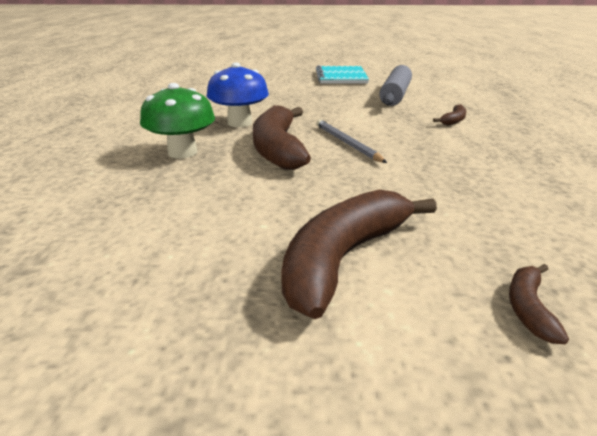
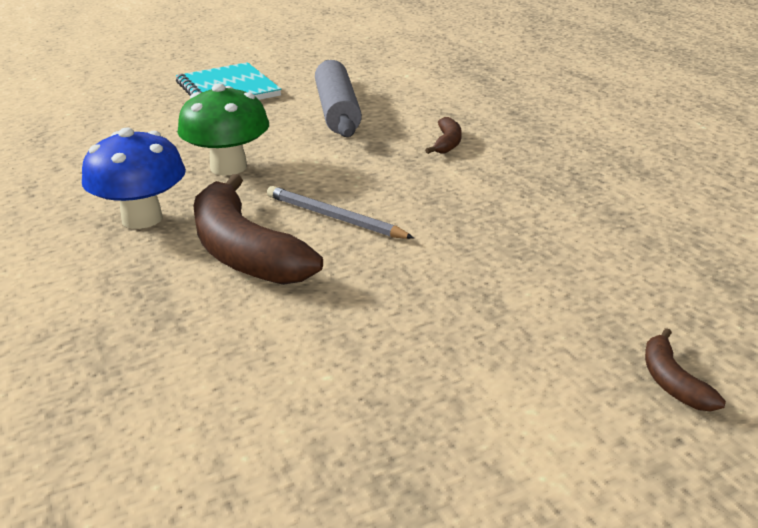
camera: 25 degrees left, 0 degrees up
(182, 152) = (101, 297): green mushroom -> green mushroom (228, 167)
(343, 259) = (458, 389): brown banana -> none

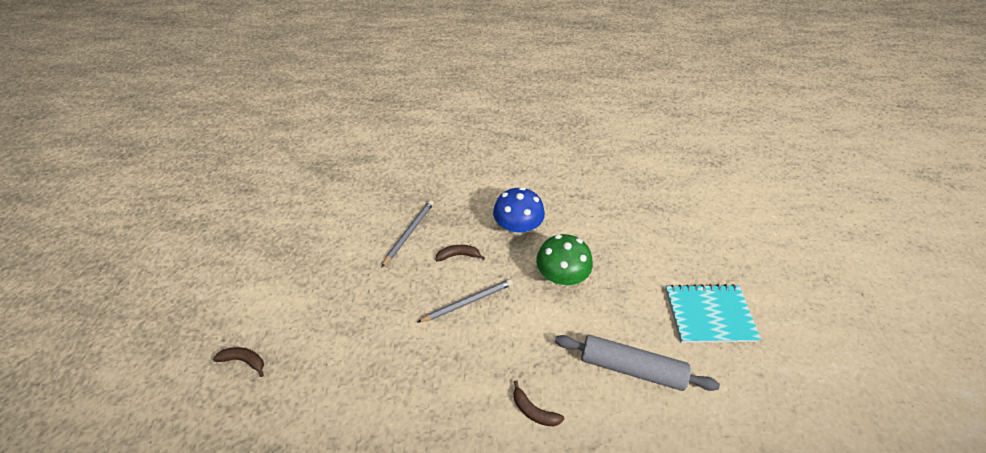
camera: 115 degrees right, 20 degrees up
(219, 321) = (409, 232): none -> grey pencil
(243, 252) = (458, 255): brown banana -> brown banana, size x0.44

